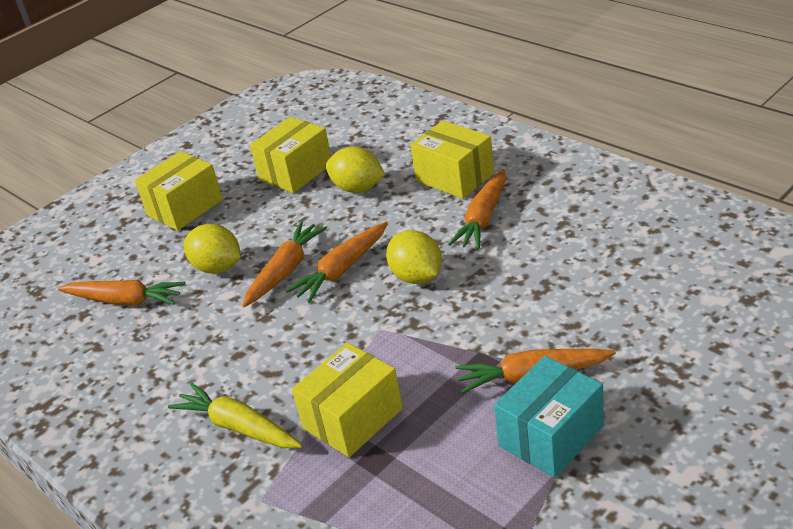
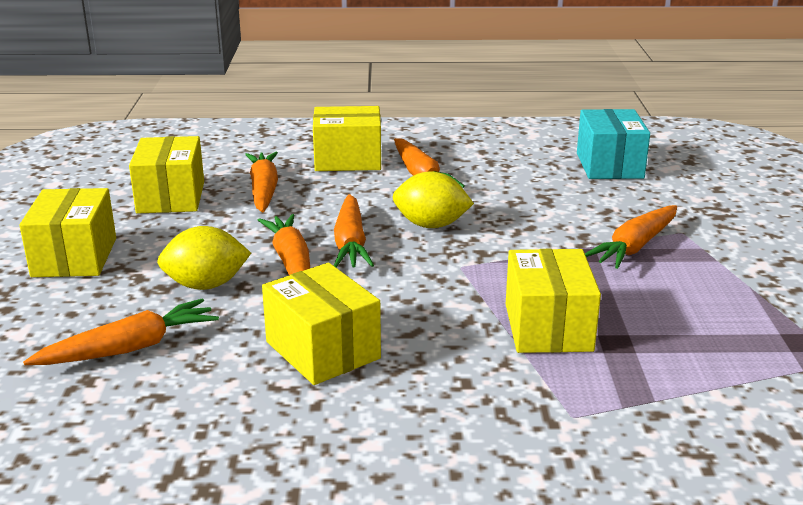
camera: 50 degrees left, 10 degrees down
(206, 358) = (322, 350): none -> yellow box
(238, 427) = (453, 380): yellow carrot -> none
(358, 188) = (263, 190): yellow lemon -> orange carrot
(551, 436) = (711, 272): turquoise box -> turquoise box (609, 165)

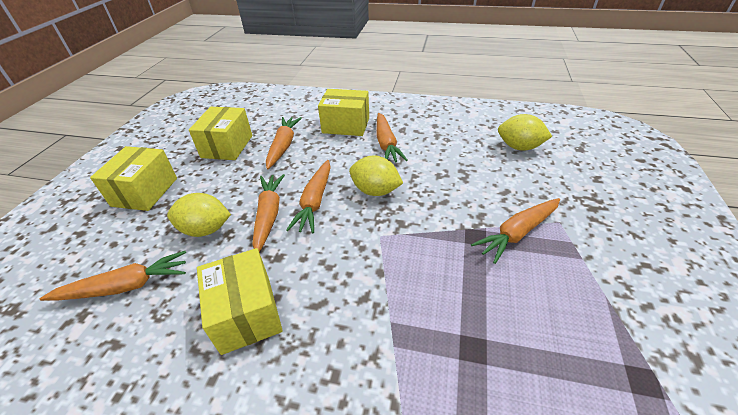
camera: 15 degrees right, 15 degrees up
(548, 327) = (422, 318): yellow box -> none
(609, 165) = (519, 147): turquoise box -> yellow lemon

